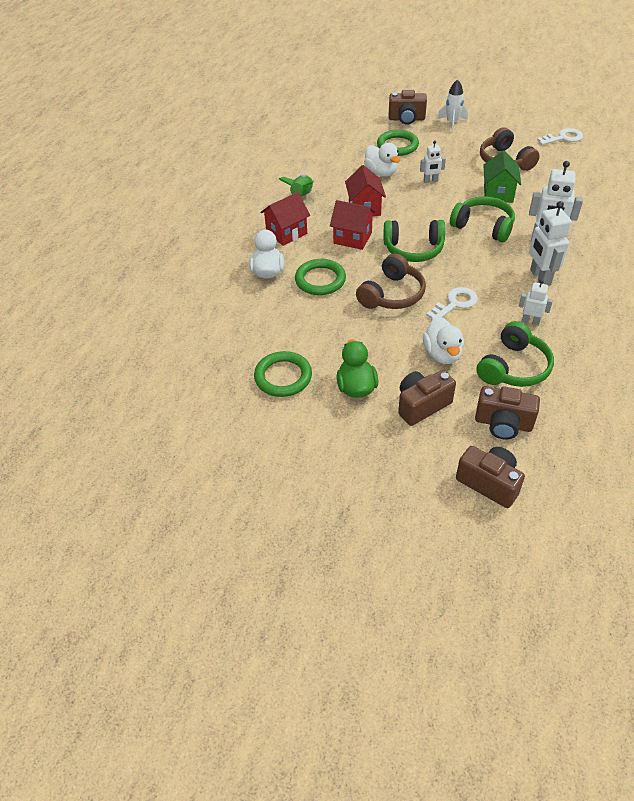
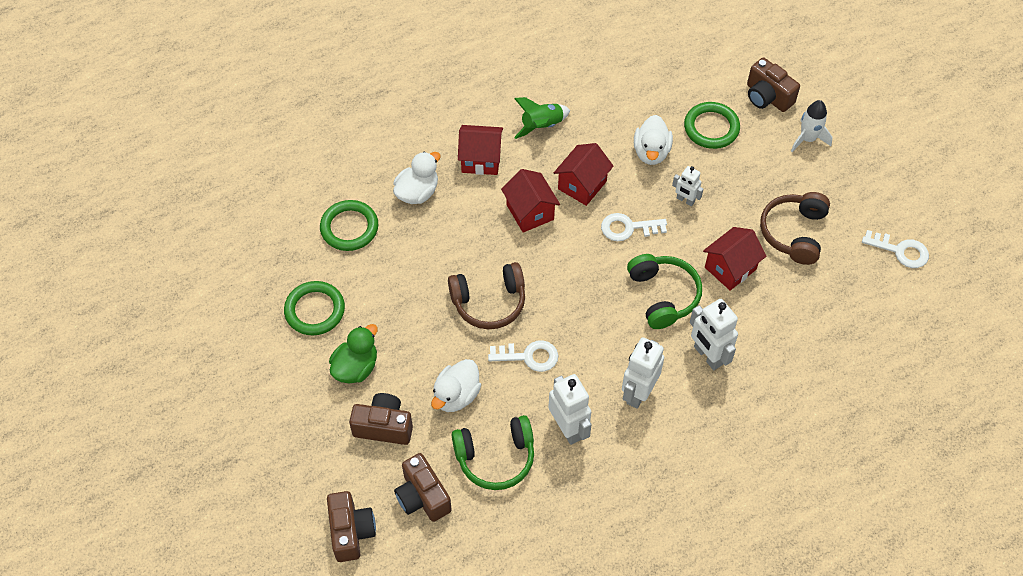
camera: 40 degrees right, 10 degrees up
(320, 280) = (449, 237): green ring -> green ring (349, 228)
(413, 249) = (567, 269): green headphones -> none
(419, 211) = (628, 228): none -> white key
(498, 193) = (730, 268): green house -> red house
(530, 321) = (568, 428): white robot -> white robot, size x1.72

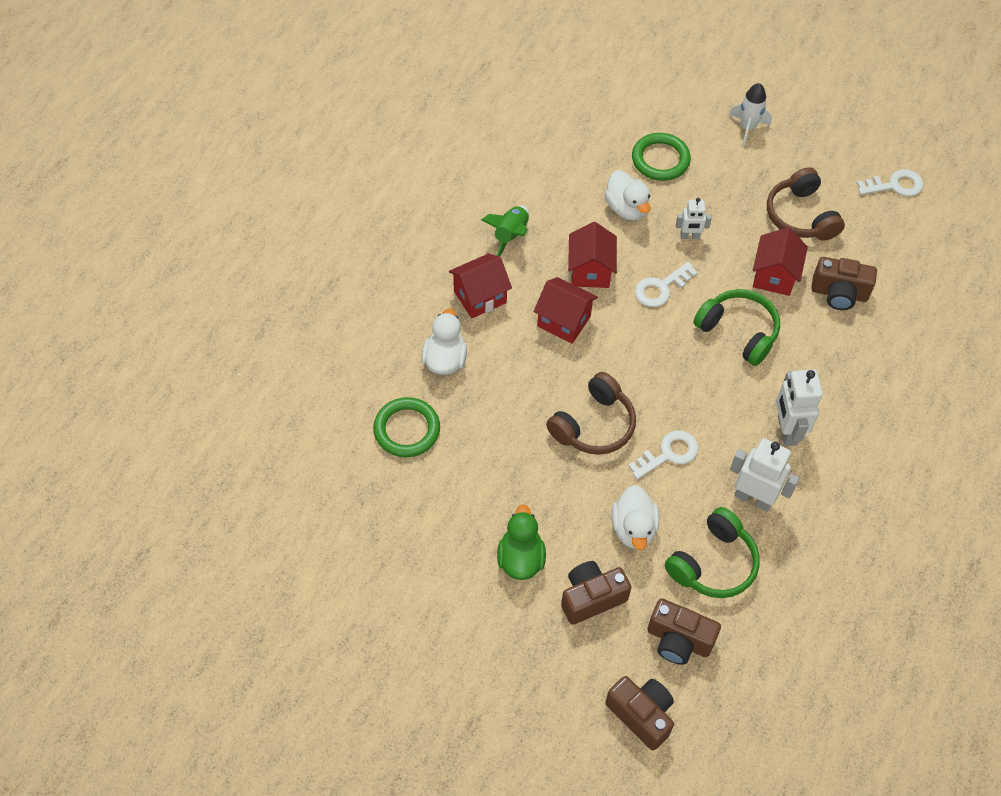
camera: 35 degrees left, 0 degrees up
(315, 310) = (437, 528): green ring -> none
(707, 356) = (816, 363): white robot -> none
(767, 97) = (685, 108): brown camera -> brown camera (839, 293)

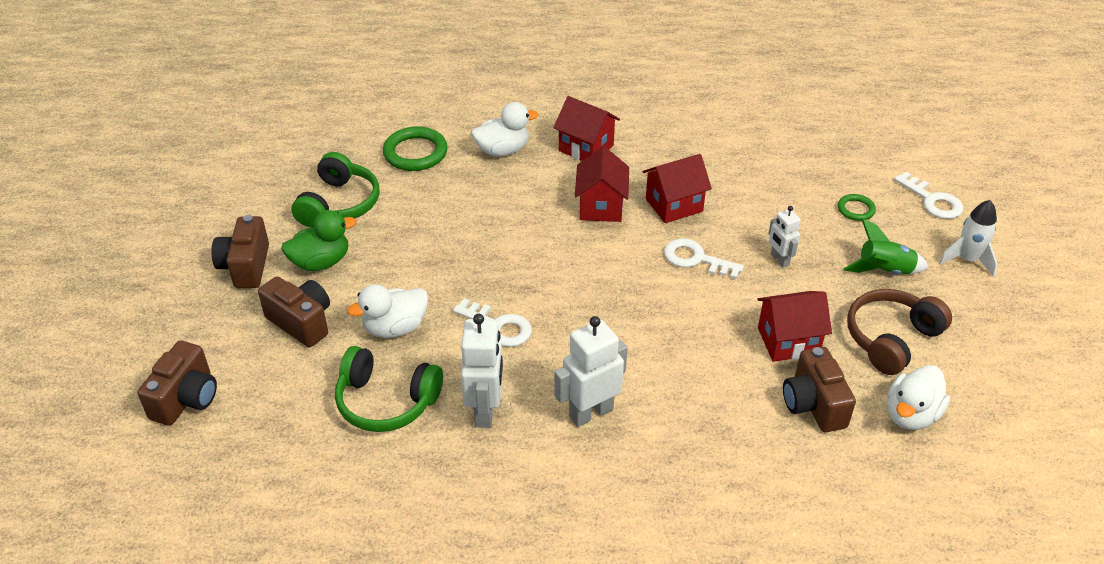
camera: 65 degrees right, 15 degrees down
(510, 235) = (669, 144): green rocket -> green rocket (884, 271)
(593, 425) = (497, 263): brown headphones -> none
(626, 208) = (771, 205): white duck -> white duck (911, 415)
(660, 160) = (856, 209): green ring -> green ring, size x0.55
(678, 640) = (282, 401): brown camera -> brown camera (246, 266)
(738, 332) = (689, 334): green headphones -> green headphones (339, 204)
(895, 185) = (1023, 411): white key -> white key (932, 200)

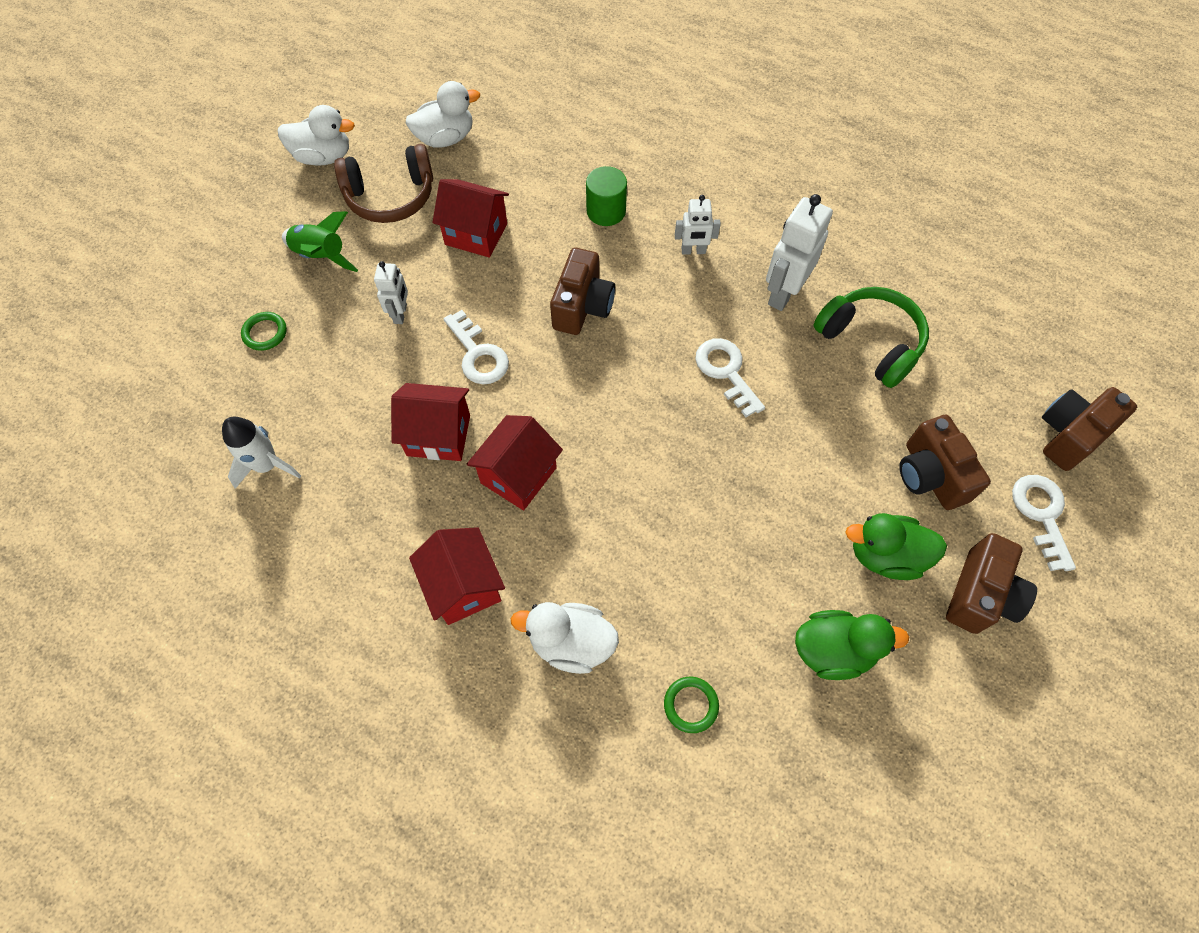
camera: 150 degrees left, 20 degrees up
(339, 204) = (833, 650): green headphones -> green duck
(395, 328) = (831, 420): white duck -> white duck (323, 157)
(415, 153) = (691, 705): green ring -> green ring, size x0.55
(590, 412) = (693, 251): white robot -> white robot, size x0.58
(698, 413) = (606, 211): none -> green cylinder
(813, 404) = (510, 177): brown camera -> brown camera (582, 306)
(932, 200) = (181, 305): white key -> white key (1041, 514)
(967, 260) = (238, 231): white rocket -> white rocket (267, 465)

